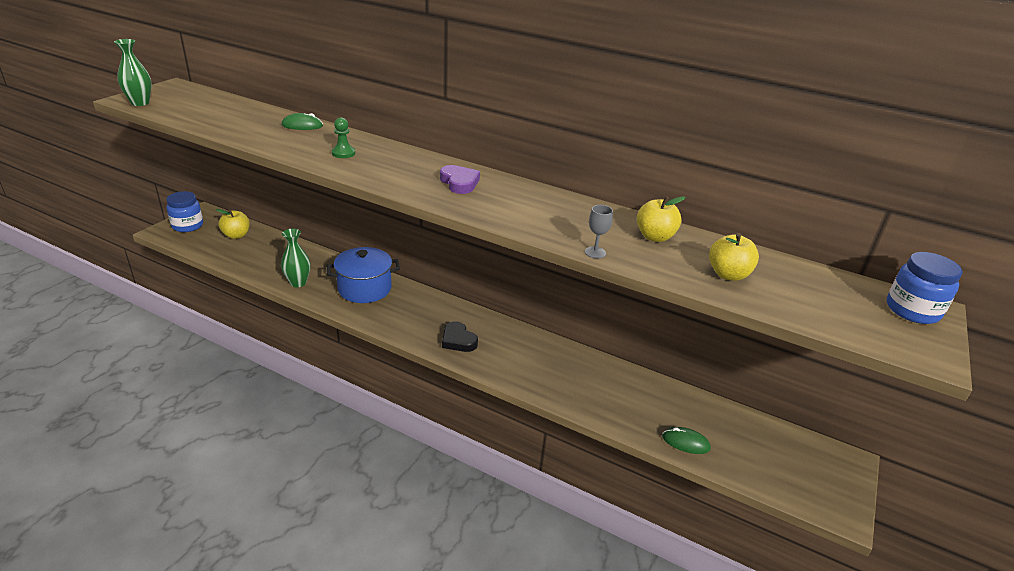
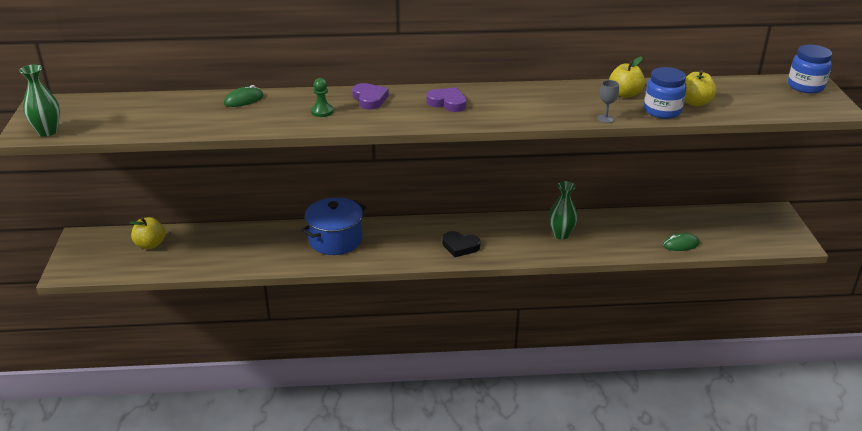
camera: 30 degrees left, 0 degrees up
(187, 226) = (85, 256): blue jar -> blue jar (662, 111)
(298, 283) = (270, 260): green vase -> green vase (561, 234)
(398, 157) = (369, 99): none -> purple heart

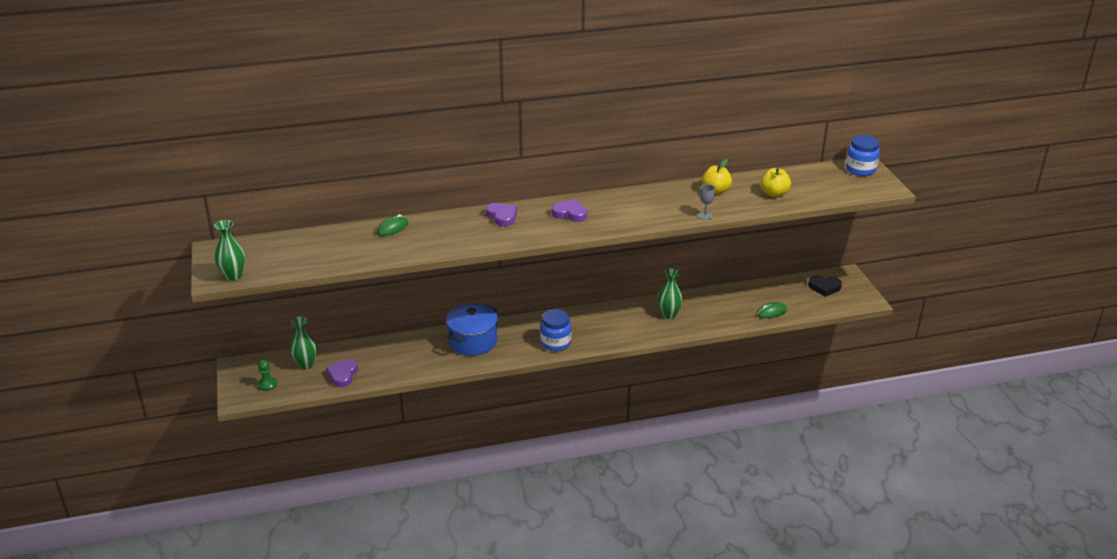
camera: 10 degrees left, 0 degrees up
(150, 244) = (306, 365): yellow apple -> green vase
(184, 260) = (343, 375): none -> purple heart
(322, 111) = (465, 232): green pawn -> green pawn (267, 385)
(460, 246) = (584, 335): black heart -> black heart (824, 287)
(662, 111) = (749, 204): blue jar -> blue jar (555, 343)

